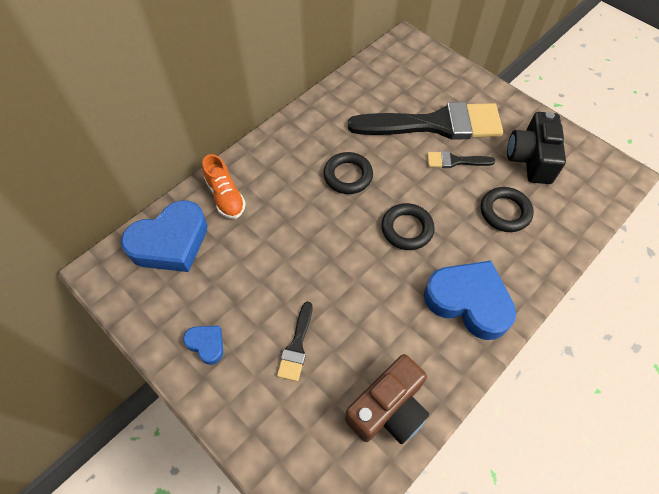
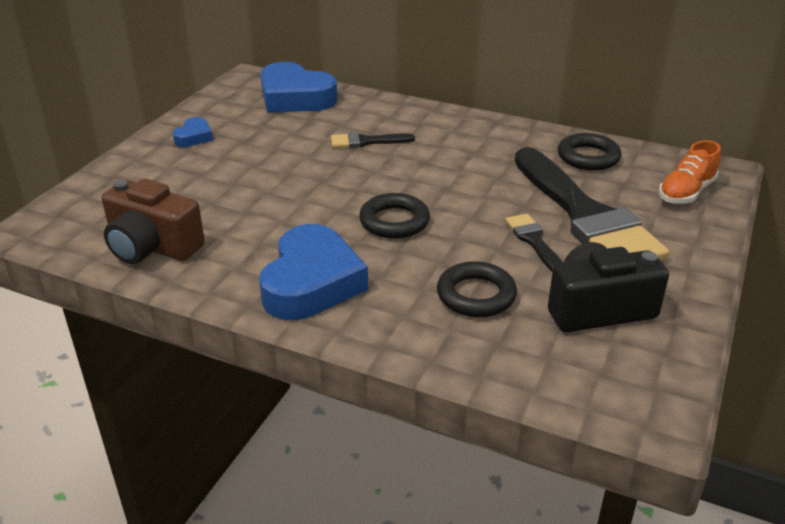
camera: 70 degrees right, 25 degrees down
(225, 196) = (365, 110): orange shoe -> orange shoe (686, 192)
(296, 346) = (208, 181): black brush -> black brush (366, 142)
(348, 176) = (445, 170): black ring -> black ring (588, 157)

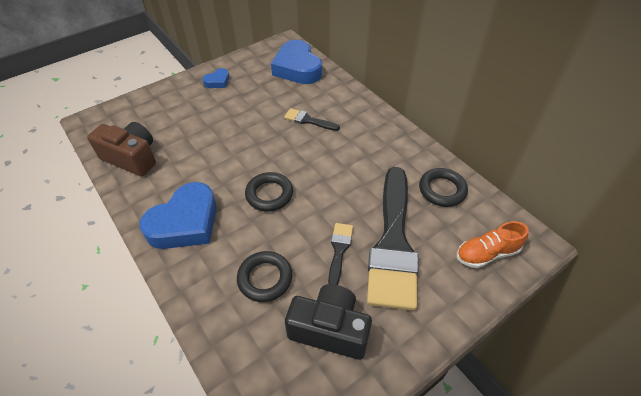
camera: 30 degrees right, 15 degrees up
(152, 247) = (132, 158): brown camera -> brown camera turned 150 degrees clockwise

